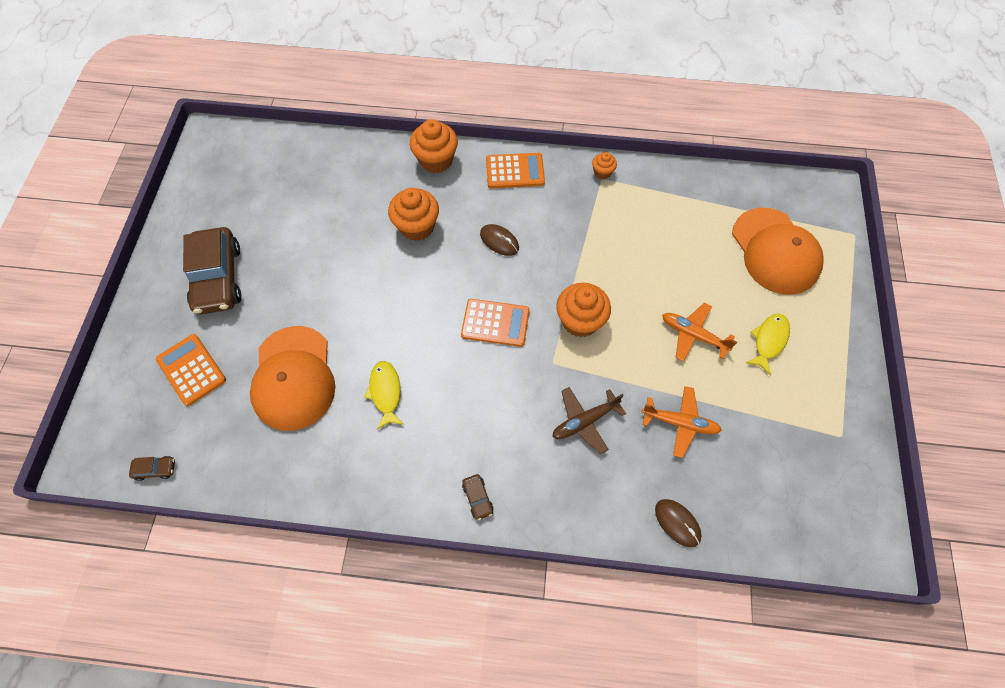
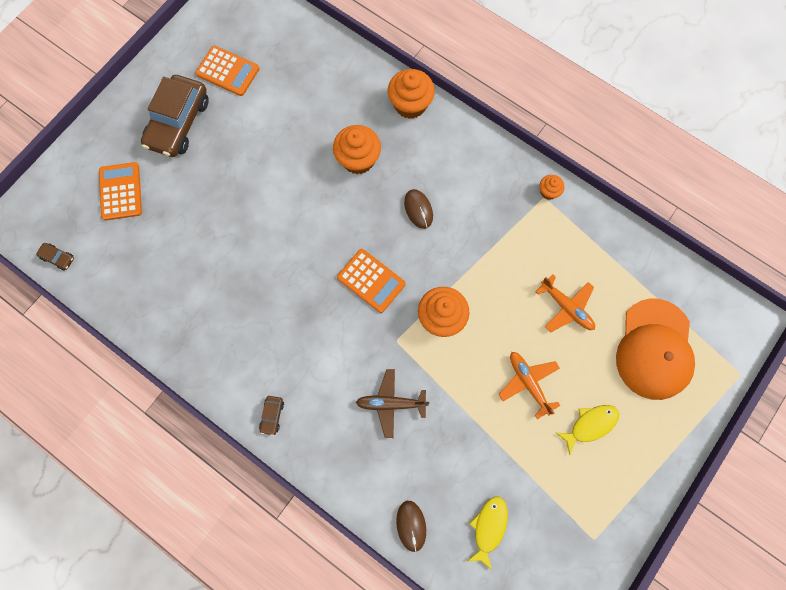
camera: 30 degrees right, 10 degrees up
(293, 378) = (191, 240): orange cap -> none
(385, 392) = (252, 291): yellow fish -> yellow fish (488, 527)
(515, 171) = (472, 150): orange calculator -> orange calculator (228, 71)
(680, 423) = (467, 449): orange plane -> orange plane (566, 307)

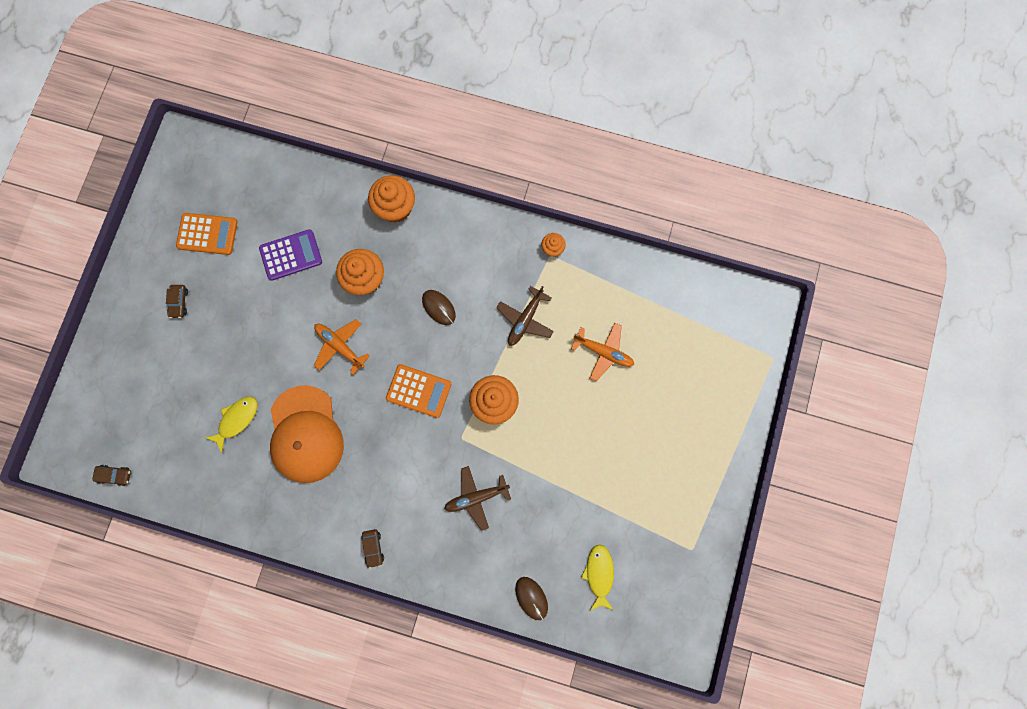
camera: 20 degrees left, 5 degrees up
(121, 191) = (150, 390): orange calculator -> none
(178, 123) = (179, 302): brown car -> brown car, size x0.40
(296, 115) = (291, 255): none -> purple calculator
(498, 249) = (525, 320): none -> brown plane
(528, 383) = (591, 433): orange plane -> orange plane (340, 346)
(590, 425) = (657, 451): yellow fish -> yellow fish (237, 420)
(654, 349) = (692, 362): orange cap -> orange cap (306, 434)

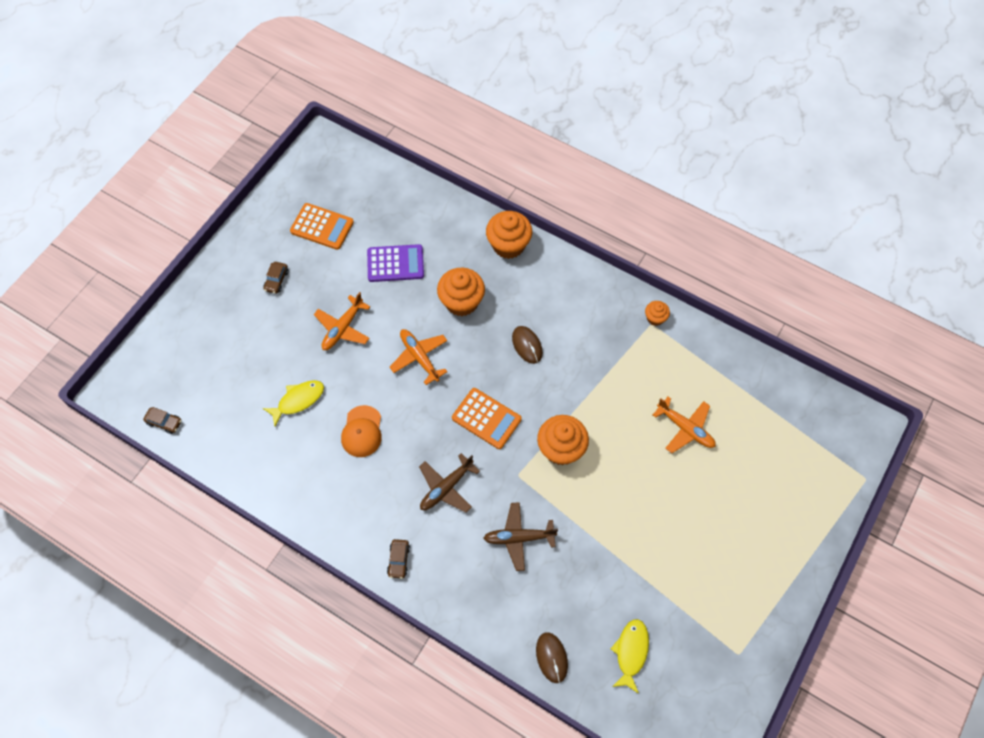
camera: 15 degrees right, 15 degrees down
(258, 336) = (343, 328): none -> orange plane
(306, 434) = (362, 431): orange cap -> orange cap, size x0.54
(525, 320) = (611, 378): brown plane -> brown plane (446, 488)

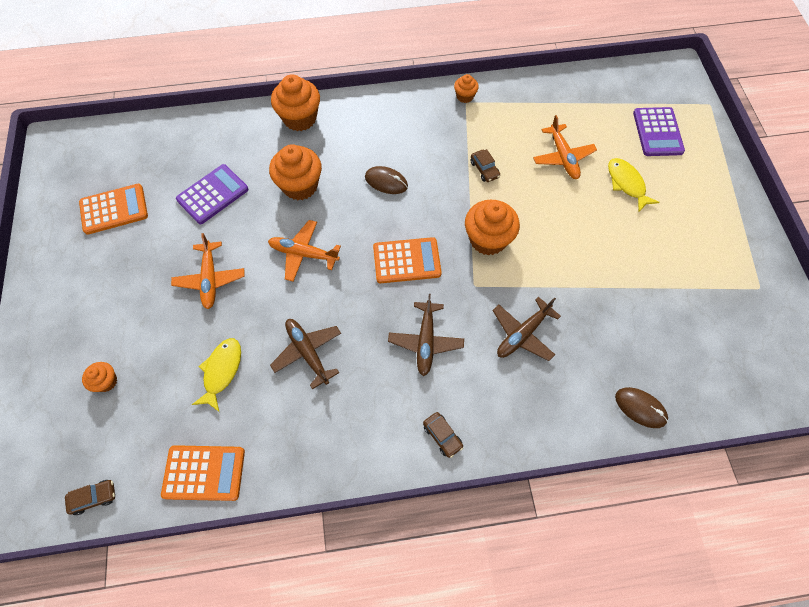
camera: 40 degrees left, 0 degrees up
(225, 351) = (106, 381): none -> orange cupcake
(236, 459) = (204, 473): none -> orange calculator
(276, 280) = (106, 283): brown car -> brown car (484, 169)
(362, 431) = (307, 352): orange cap -> brown plane
(631, 652) = (690, 351): yellow fish -> yellow fish (626, 184)
(685, 428) = (563, 157): orange plane -> orange plane turned 75 degrees clockwise
(790, 468) = (657, 132): none -> purple calculator

